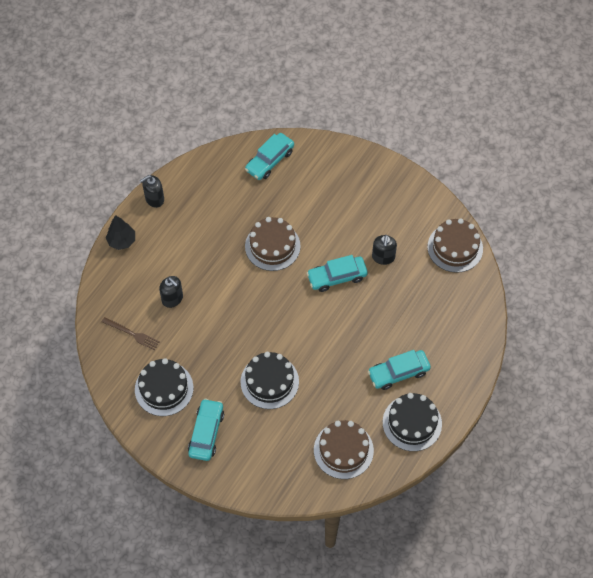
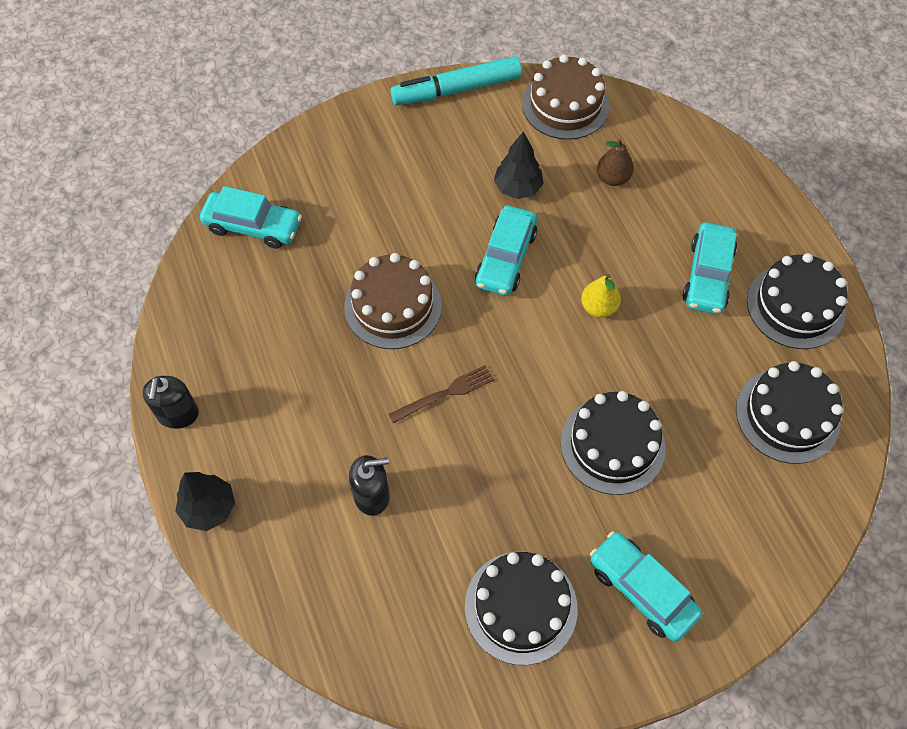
camera: 55 degrees left, 0 degrees up
(132, 334) = (387, 596): brown fork -> brown fork (445, 394)
(269, 160) = (253, 226): turquoise car -> turquoise car turned 60 degrees counterclockwise
(340, 334) = (598, 307): none -> yellow pear
(343, 450) = (787, 415): brown cake -> black cake
(383, 257) = (517, 188): black soap dispenser -> black tree
(423, 192) = (457, 90): none -> turquoise marker
(425, 296) = (612, 178): none -> brown pear

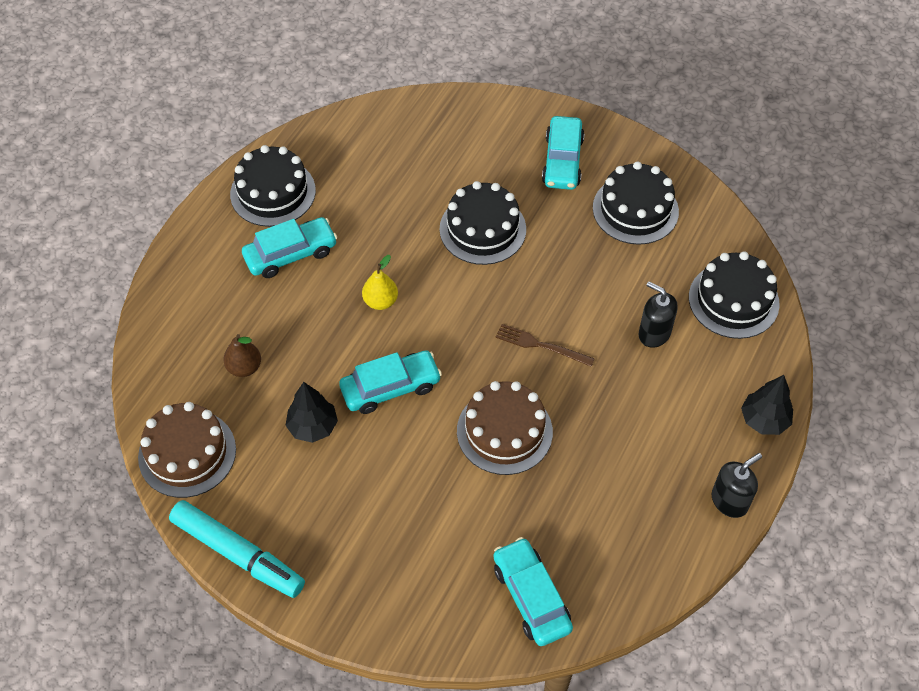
camera: 130 degrees left, 5 degrees down
(787, 415) = (369, 154): black cake -> black cake (733, 300)

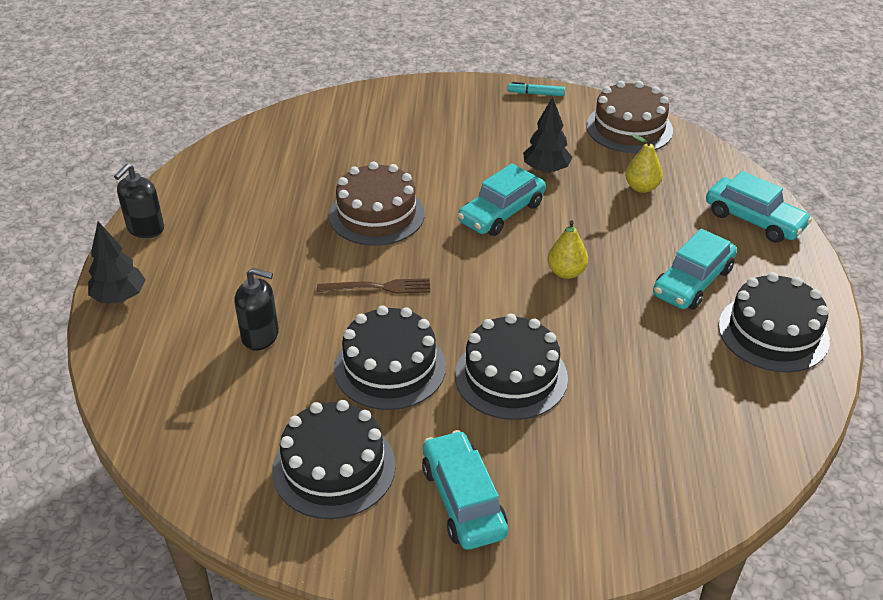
camera: 155 degrees right, 15 degrees down
(238, 553) = (536, 94): turquoise marker -> turquoise marker, size x0.46
(244, 367) = (641, 187): brown pear -> yellow pear
(531, 597) = (299, 131): turquoise car -> turquoise car (754, 220)
(733, 300) = (174, 400): black cake -> black cake (390, 367)

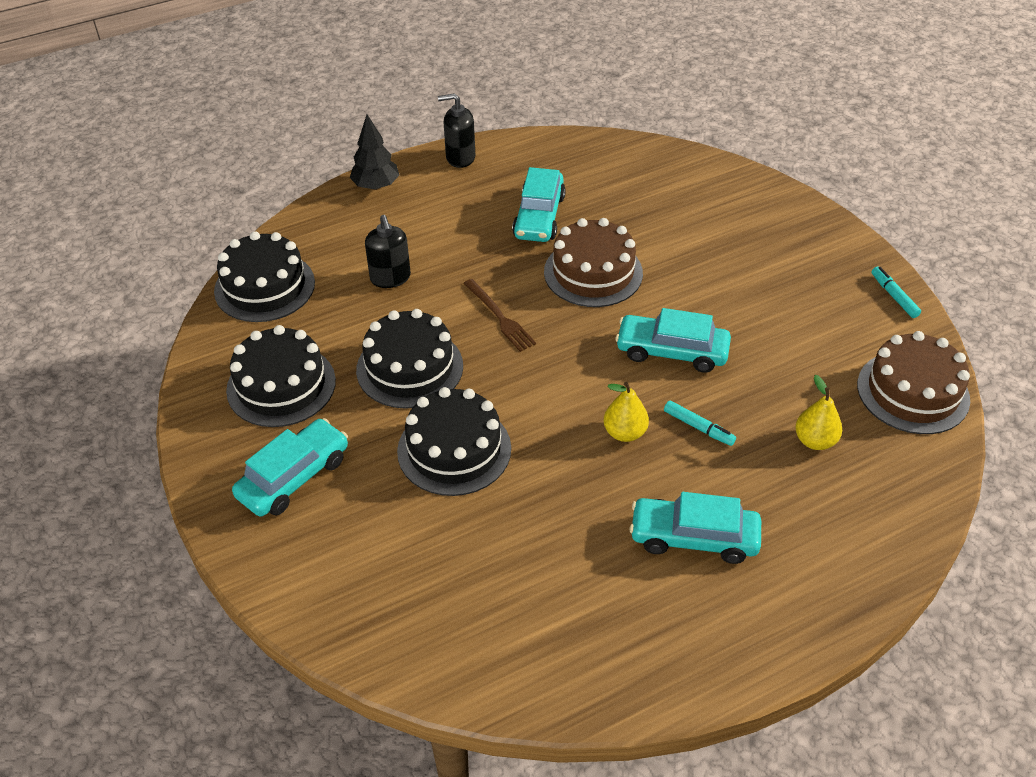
camera: 60 degrees right, 5 degrees up
(546, 169) = (770, 355): black tree -> none
(589, 233) = (698, 427): none -> turquoise marker
(754, 220) = (850, 558): turquoise car -> turquoise car (539, 216)
(773, 332) = (669, 634): black cake -> black cake (264, 287)

